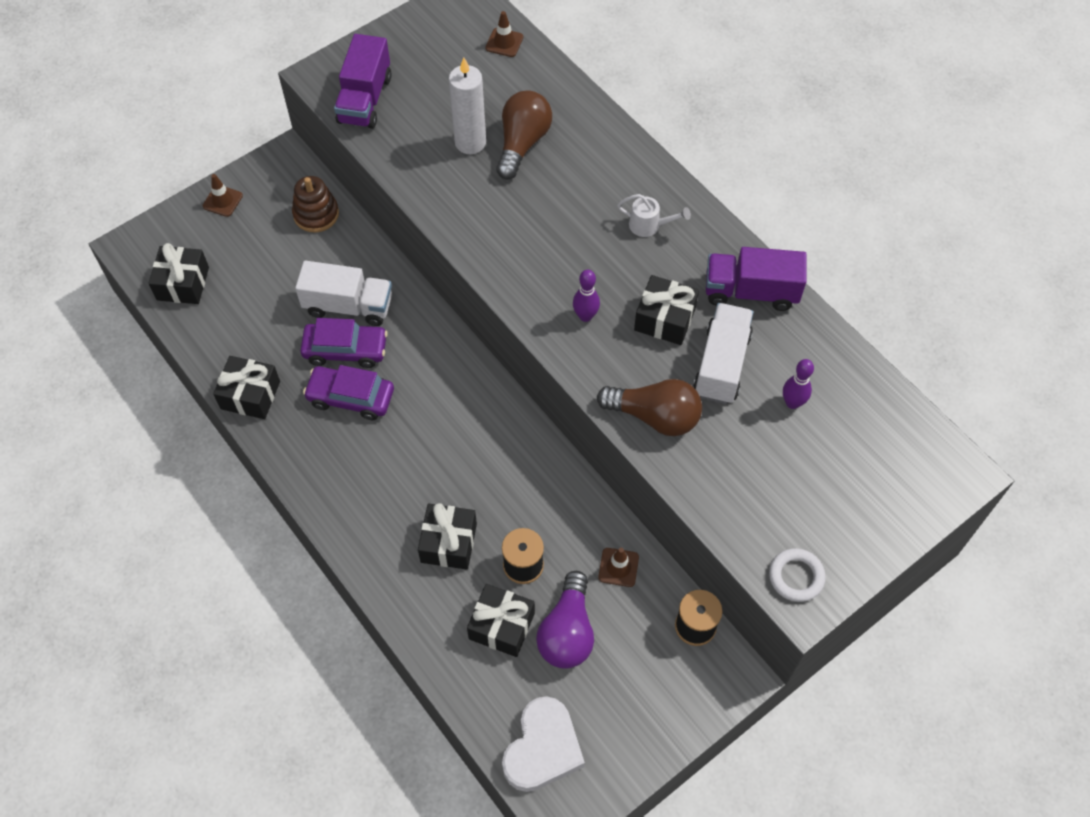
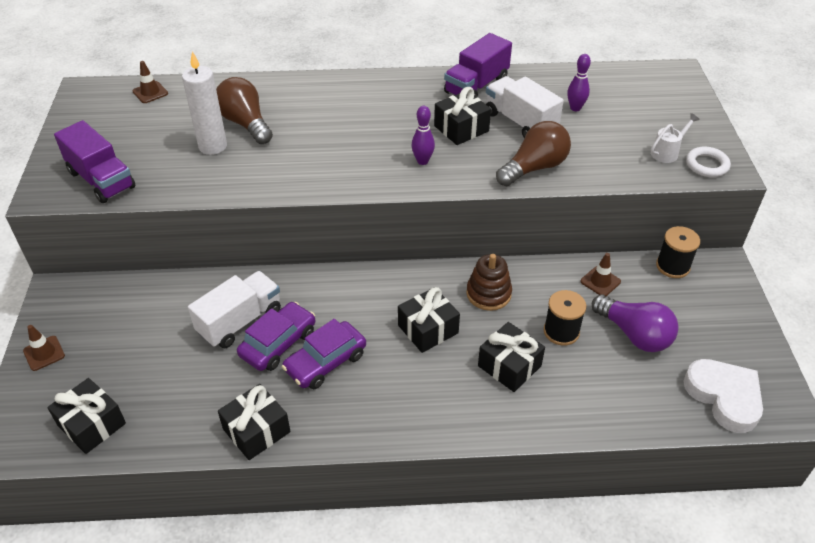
camera: 55 degrees left, 15 degrees down
(316, 214) = (132, 299): brown stacking toy -> brown stacking toy (488, 294)
(501, 626) = (604, 369): black gift -> black gift (428, 329)
(649, 225) = (380, 101): white watering can -> white watering can (667, 152)

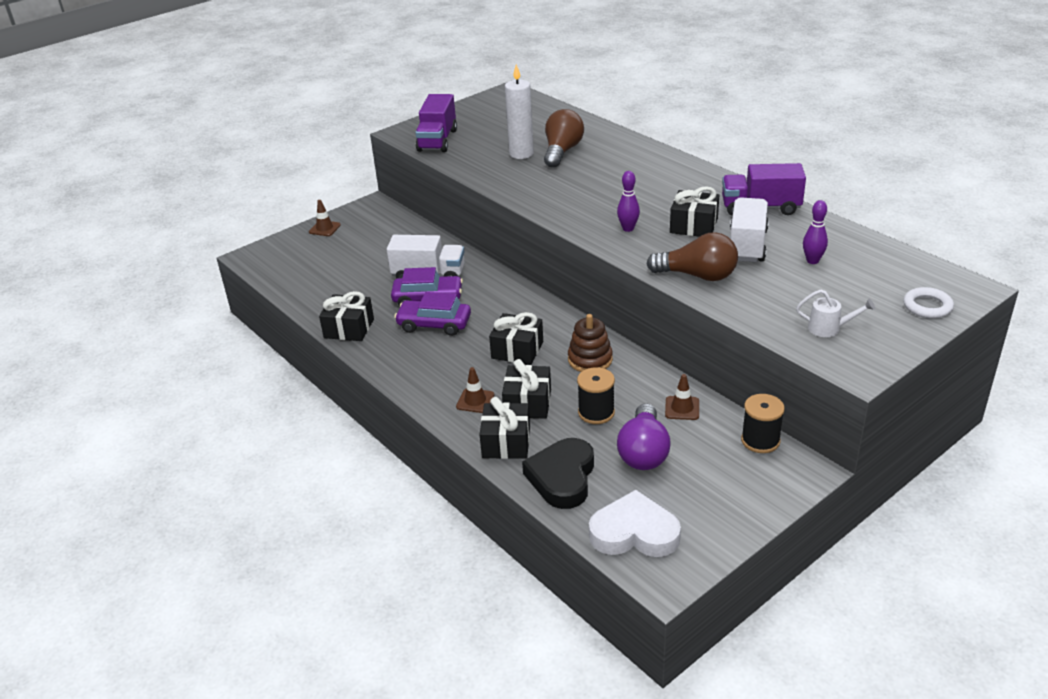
camera: 55 degrees right, 10 degrees down
(92, 424) = (292, 272): black gift -> black gift (506, 442)
(150, 92) = (540, 109): brown traffic cone -> brown traffic cone (475, 401)
(626, 401) = (562, 477): none -> black heart
(707, 165) = (846, 356): white ring -> white ring (927, 306)
(724, 397) = (634, 532): white heart -> white heart turned 105 degrees counterclockwise

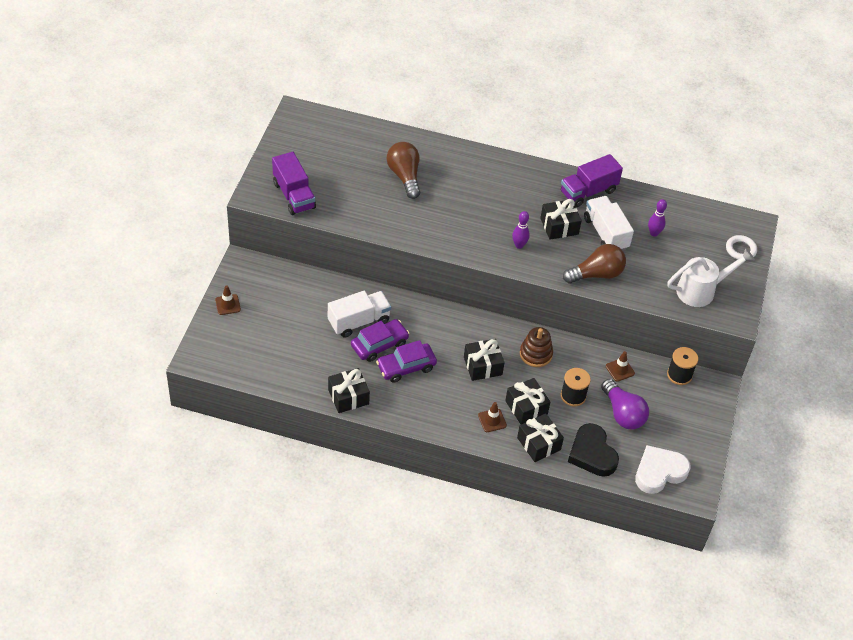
camera: 40 degrees left, 15 degrees up
(521, 154) = (376, 189): white candle -> none
(829, 328) = (701, 291): white watering can -> white watering can, size x1.85

